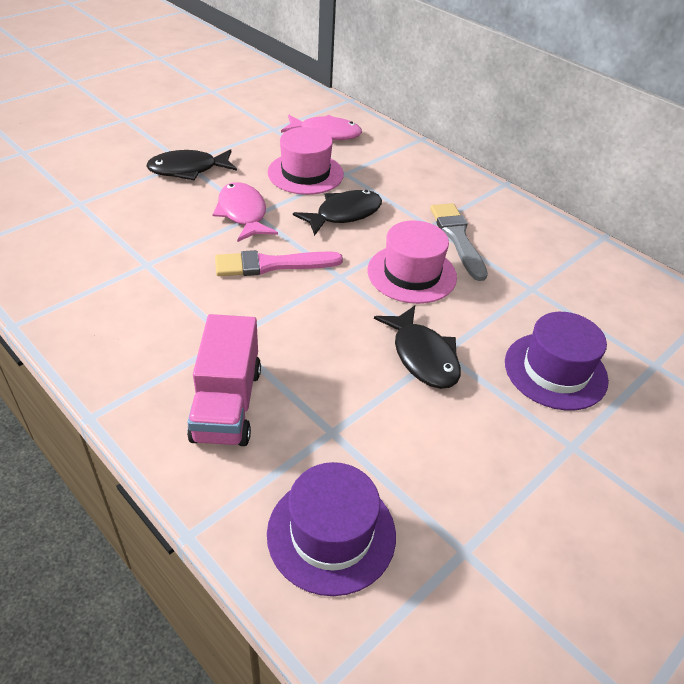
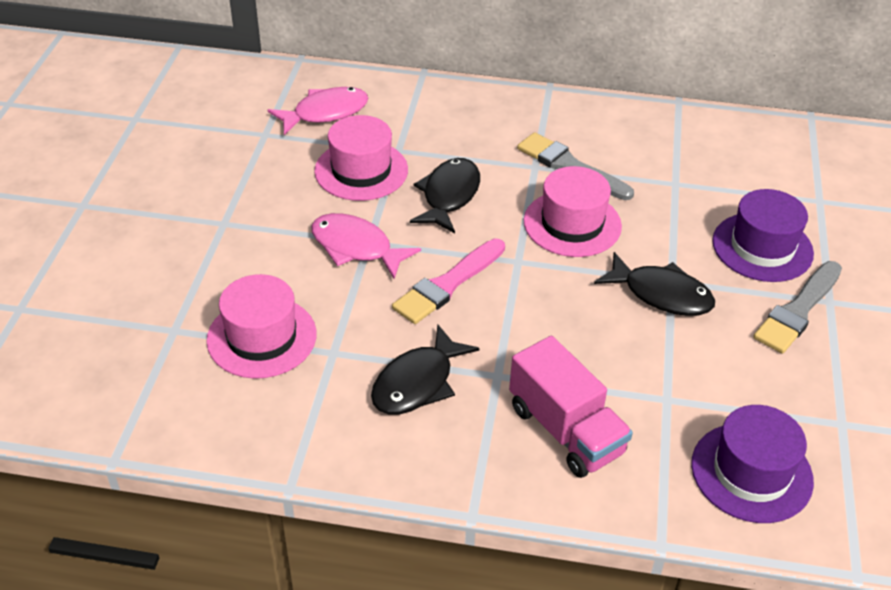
camera: 35 degrees left, 0 degrees up
(118, 233) = (262, 337): none -> pink hat
(188, 170) = (238, 229): black fish -> black fish (417, 382)
(531, 436) = (798, 310): none -> grey brush

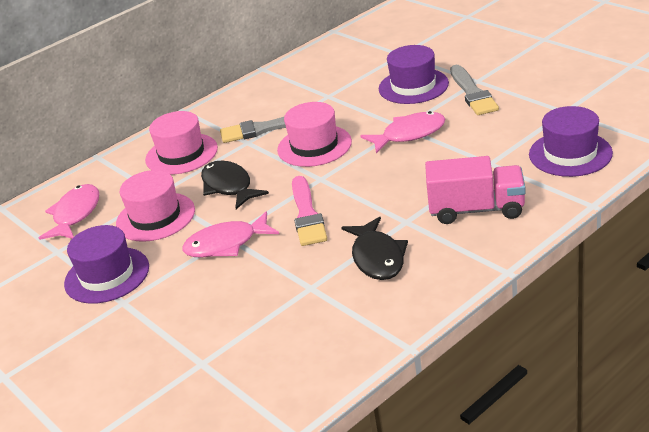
camera: 45 degrees left, 10 degrees down
(253, 189) = (107, 275): none -> purple hat
(262, 337) = (259, 318): pink hat -> pink hat (181, 154)
(661, 294) = (409, 134): black fish -> pink fish

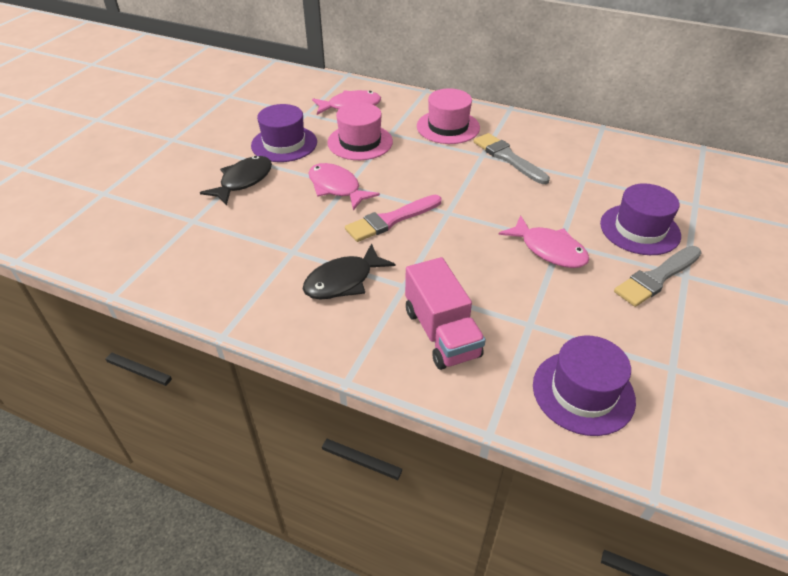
camera: 60 degrees right, 10 degrees up
(229, 186) = (414, 165): black fish -> black fish (243, 181)
(314, 146) = (496, 194): pink hat -> none

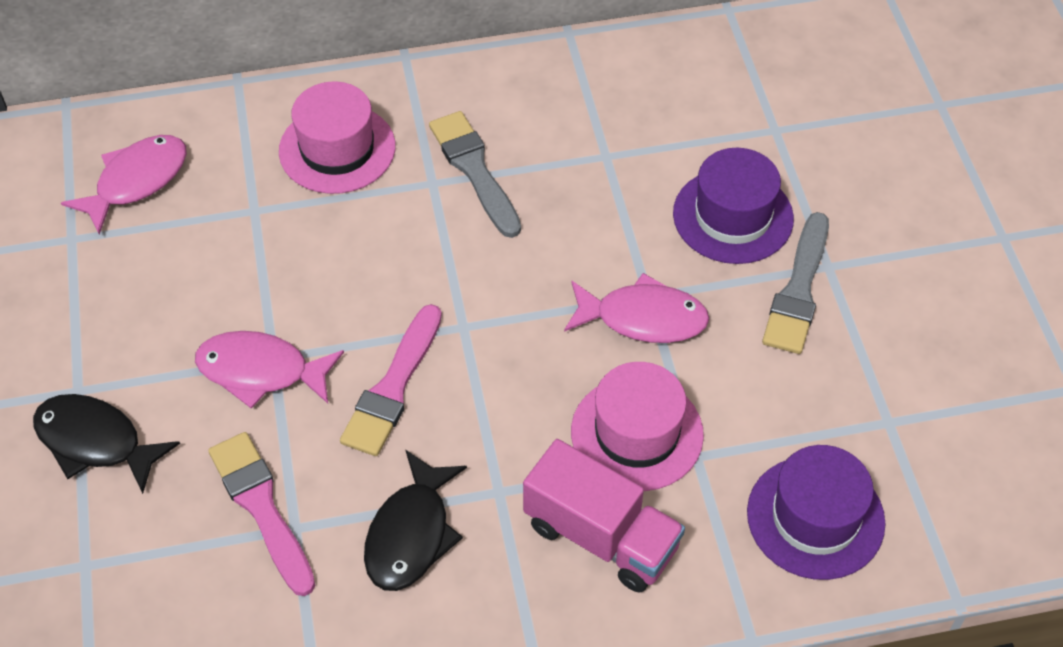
camera: 35 degrees left, 10 degrees up
(243, 181) = (96, 442): black fish -> black fish turned 60 degrees counterclockwise
(284, 144) = (93, 326): purple hat -> none
(285, 236) = (261, 507): none -> pink brush
(360, 142) = (220, 256): pink hat -> pink hat (637, 433)
(508, 158) = (474, 170): grey brush -> grey brush turned 45 degrees clockwise

